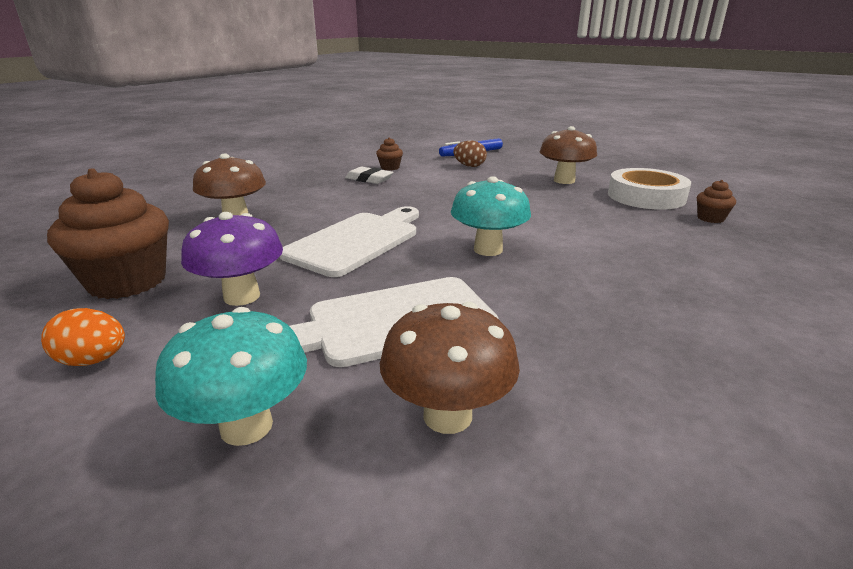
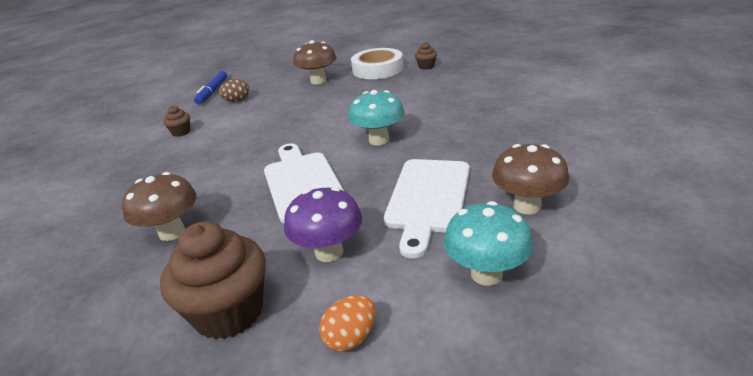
camera: 50 degrees left, 5 degrees up
(369, 179) = (190, 148): white eraser -> none

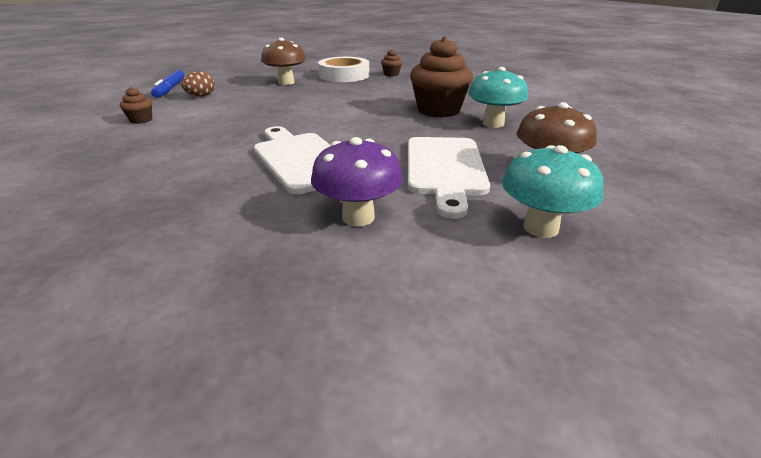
camera: 15 degrees left, 0 degrees up
(172, 232) = (153, 207): brown mushroom -> none
(229, 312) = (255, 283): brown cupcake -> brown cupcake (438, 110)
(351, 338) = (422, 297): orange egg -> none
(379, 140) = (370, 125): turquoise mushroom -> turquoise mushroom (493, 123)

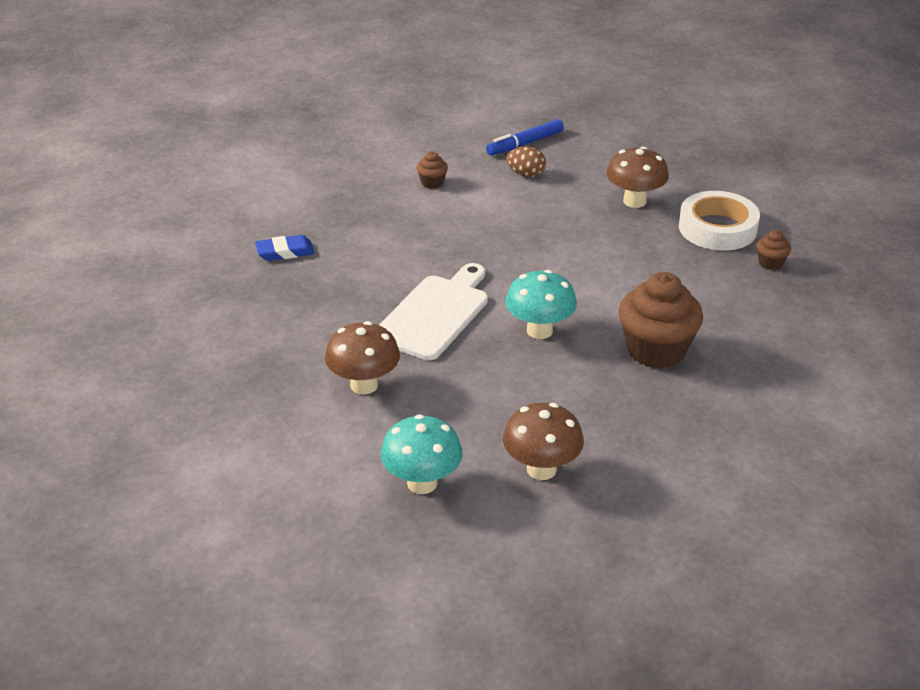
camera: 60 degrees right, 5 degrees up
(80, 201) = (285, 252): none -> blue eraser
(358, 217) = (364, 385): purple mushroom -> brown mushroom
(445, 169) = (490, 403): white cutting board -> none
(493, 123) = (651, 404): turquoise mushroom -> turquoise mushroom (539, 331)

